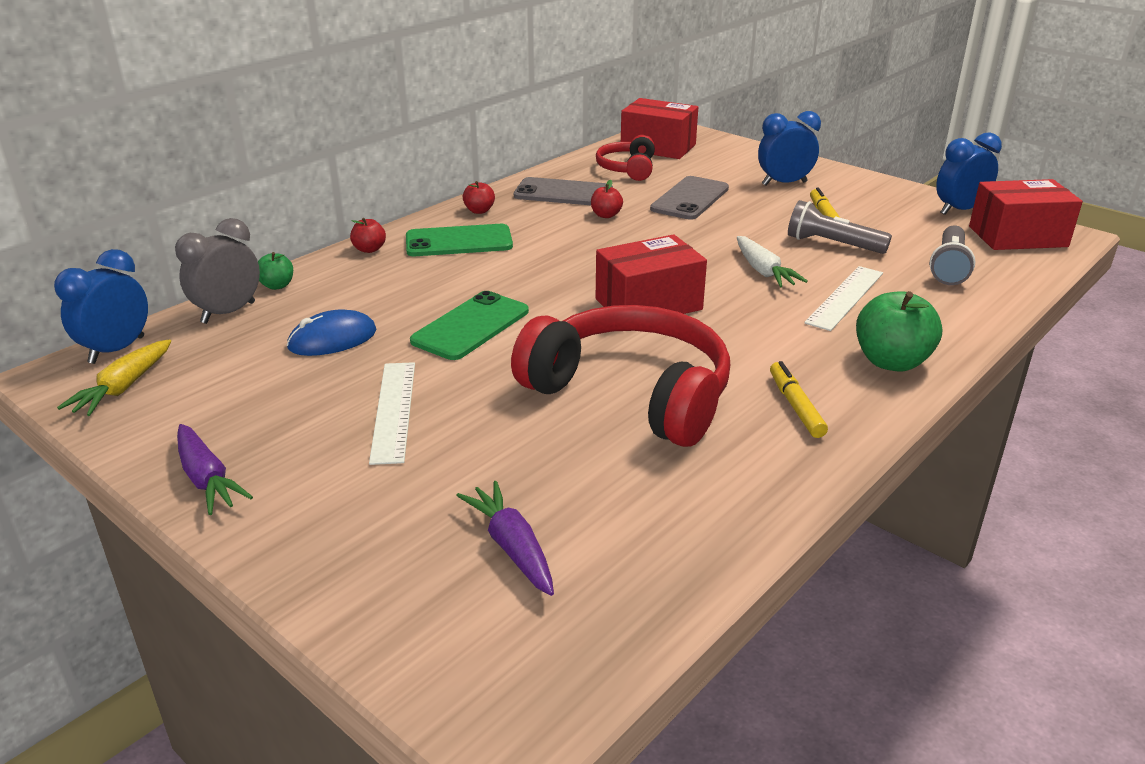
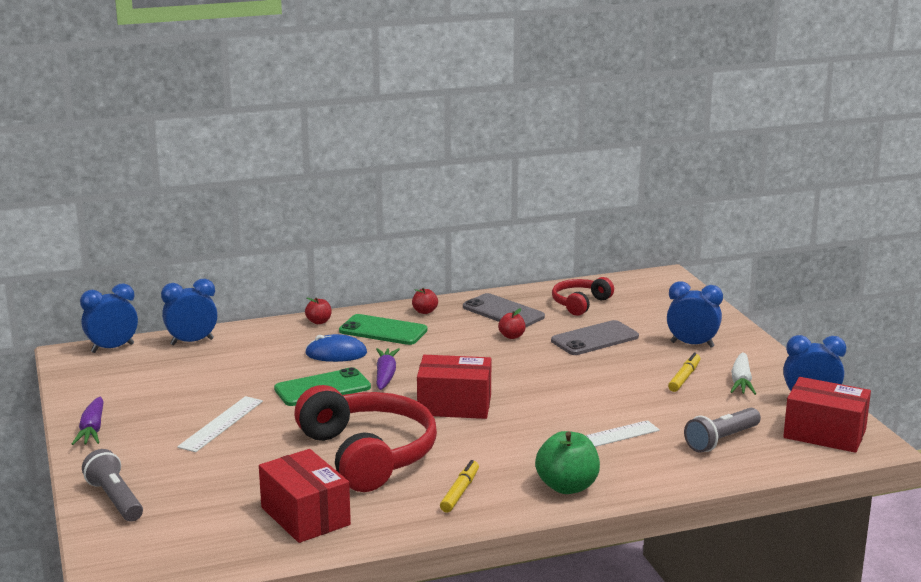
camera: 30 degrees right, 10 degrees down
(123, 387) = (97, 370): yellow carrot -> none
(228, 313) = (192, 342): grey clock -> blue clock
(277, 286) = (237, 332): green apple -> none
(332, 339) = (233, 374): blue mouse -> blue mouse (336, 353)
(512, 547) = (202, 509): purple carrot -> purple carrot (385, 375)
(658, 147) = (631, 291): red box -> red box (305, 516)
(763, 271) = (569, 405): white carrot -> white carrot (741, 381)
(832, 244) = (654, 400): grey flashlight -> grey flashlight (115, 499)

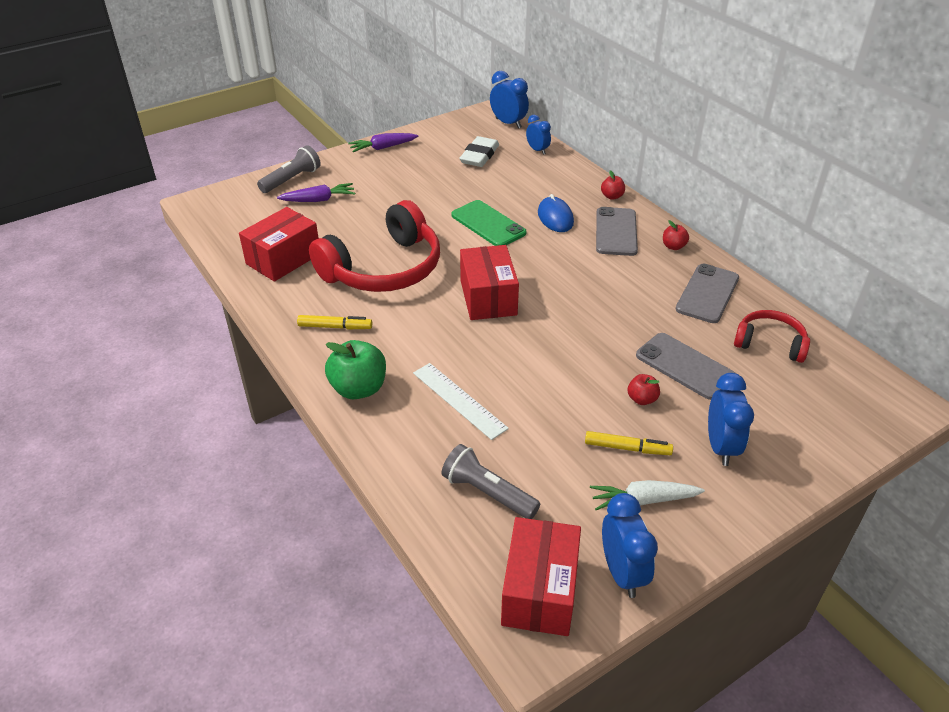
camera: 75 degrees right, 20 degrees up
(172, 374) = (479, 156): none -> white eraser
(192, 342) = (537, 150): blue clock -> blue clock, size x0.66
(221, 424) = (410, 193): white ruler -> none
(383, 330) = (616, 232): green phone -> grey phone
(385, 375) = (527, 250): purple carrot -> purple carrot (318, 200)
(512, 336) = (653, 308): red apple -> red apple (642, 399)

